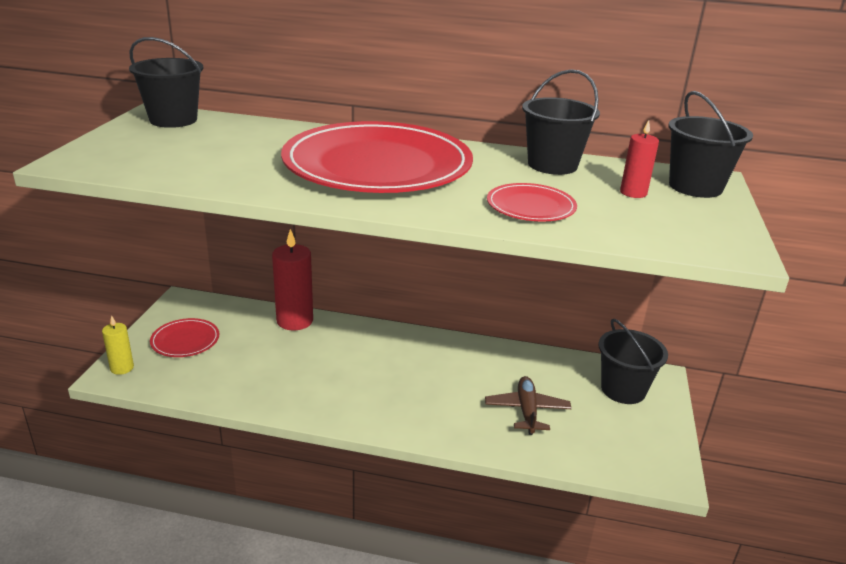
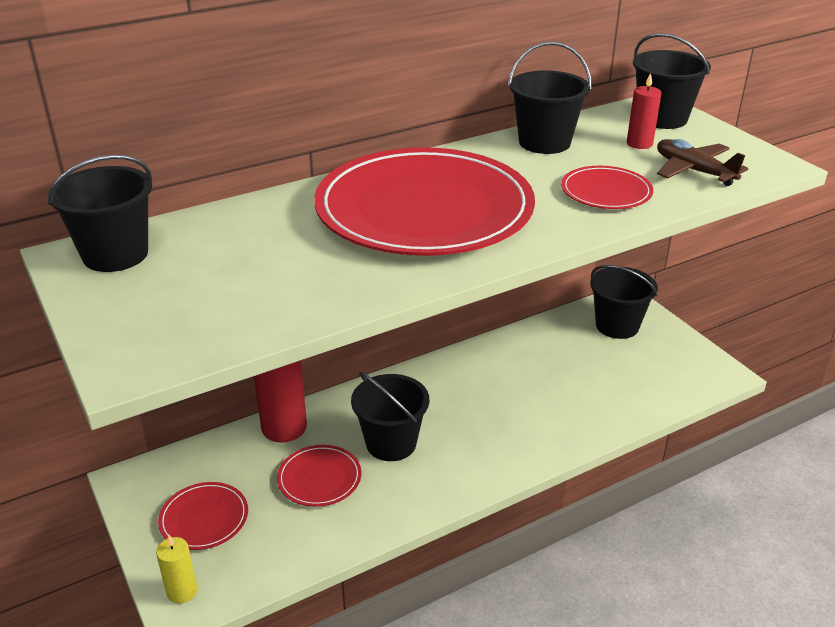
camera: 40 degrees left, 5 degrees up
(271, 358) = (319, 478): none -> red plate
(340, 365) = (391, 443): none -> black bucket
(527, 411) = (581, 386): brown plane -> brown plane (693, 171)

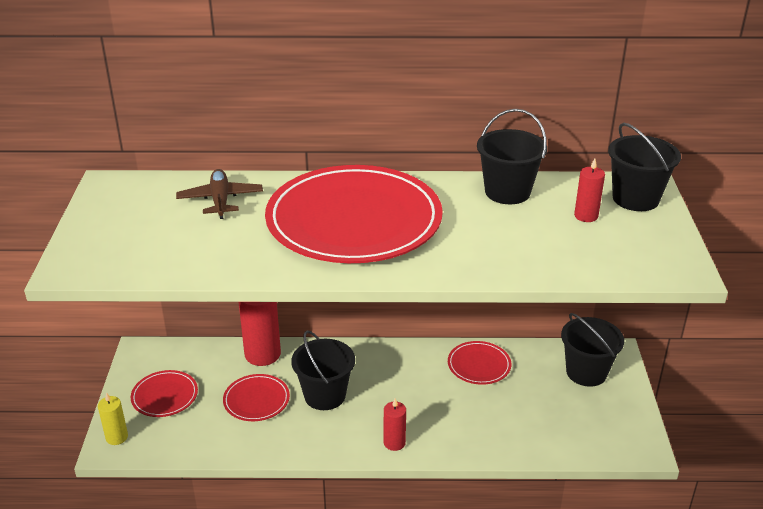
camera: 30 degrees right, 0 degrees up
(115, 254) = (132, 191): black bucket -> none
(504, 461) = (394, 443): none -> red candle
(606, 192) = (505, 249): red plate -> red plate (479, 365)
(693, 171) = (602, 254): brown plane -> brown plane (220, 200)

